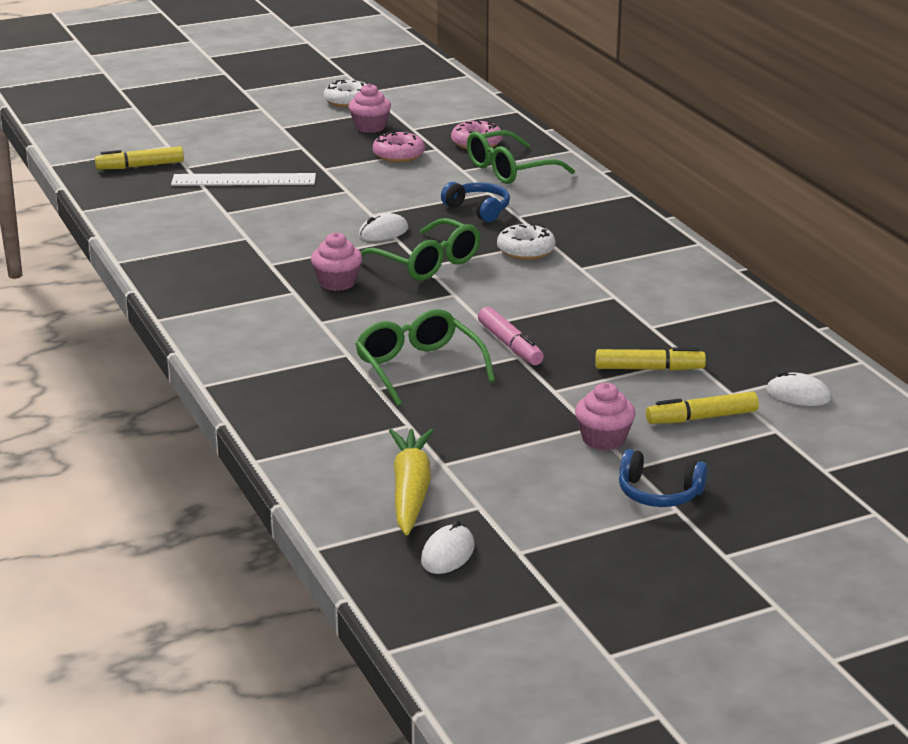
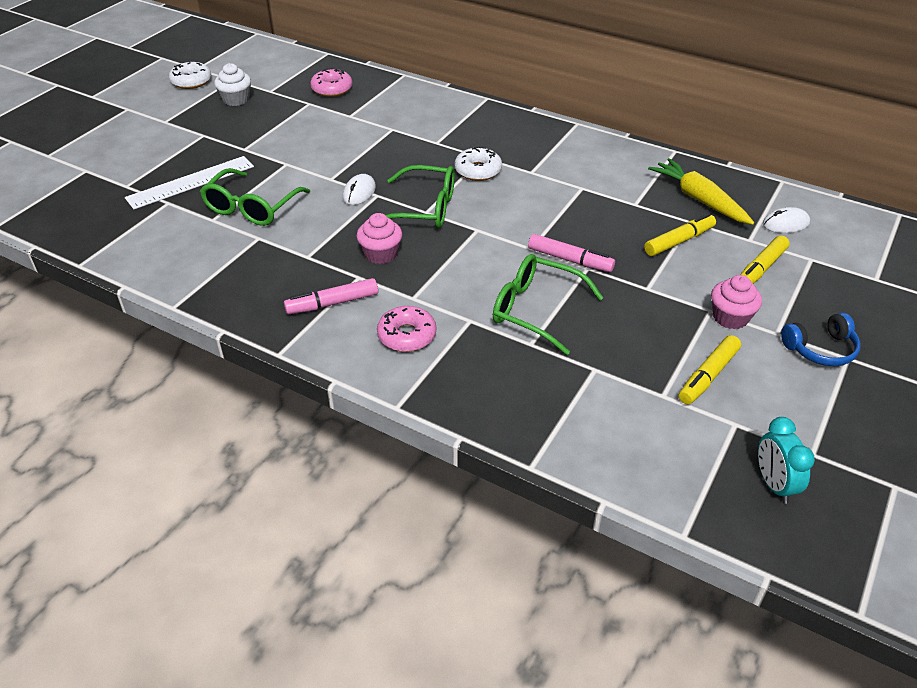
camera: 35 degrees left, 15 degrees up
(140, 166) = (83, 199): yellow marker -> yellow marker (708, 376)
(246, 302) = (332, 303): none -> pink marker
(370, 127) = (236, 99): pink cupcake -> white cupcake
(398, 155) = (287, 118): pink donut -> pink donut (407, 335)
(410, 491) = (675, 435): yellow carrot -> yellow carrot (699, 199)
(447, 554) = (774, 484): white mouse -> turquoise clock
(478, 209) = (403, 146): blue headphones -> none
(509, 170) = (383, 105): green glasses -> green glasses (251, 208)

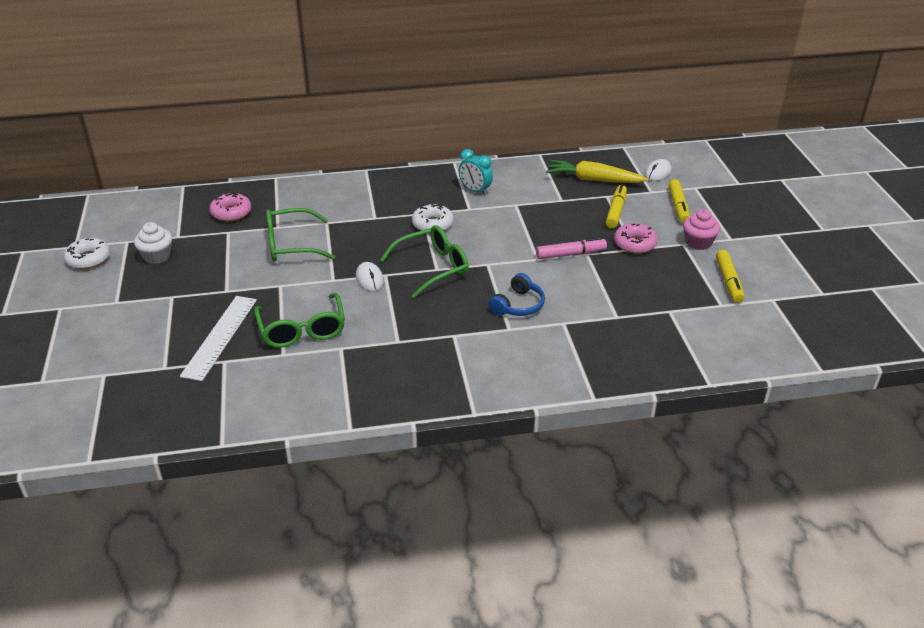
camera: 40 degrees left, 5 degrees down
(332, 303) = (462, 361): pink marker -> none
(380, 254) = (447, 312): pink cupcake -> none
(407, 335) = (539, 354): pink donut -> pink donut (634, 244)
(535, 310) = (592, 295): green glasses -> green glasses (290, 245)
(774, 484) = (826, 319): turquoise clock -> turquoise clock (475, 191)
(821, 349) = (760, 236): blue headphones -> blue headphones (518, 305)

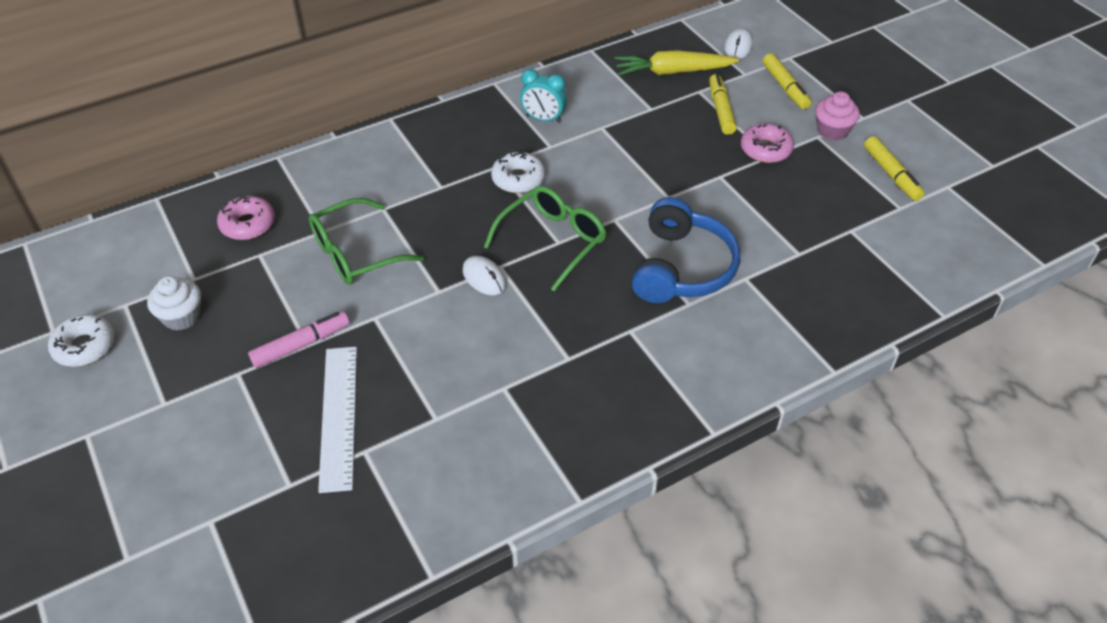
camera: 20 degrees left, 10 degrees up
(302, 330) = (441, 376): green glasses -> none
(518, 305) = (682, 268): blue headphones -> blue headphones, size x1.70
(570, 254) = (702, 181): pink marker -> pink marker (301, 345)

